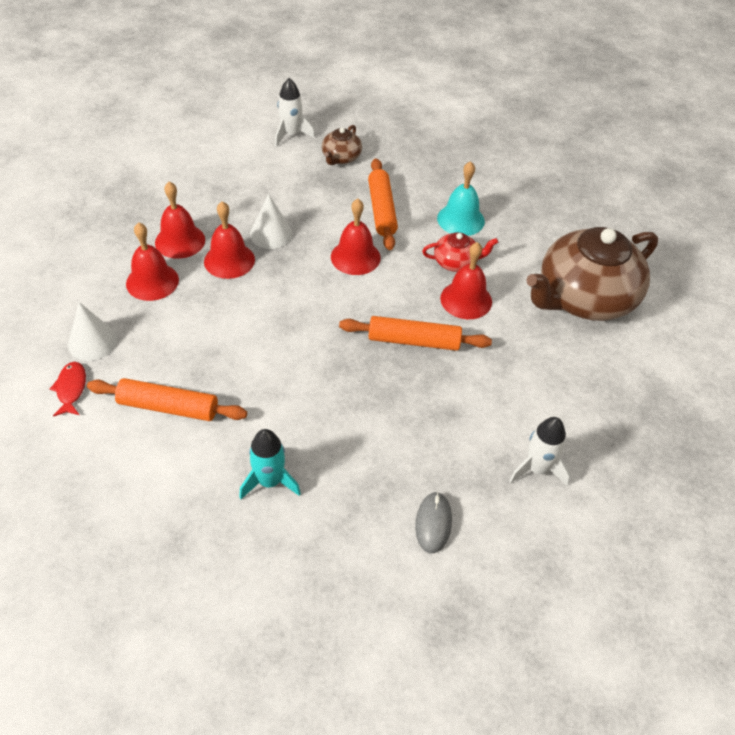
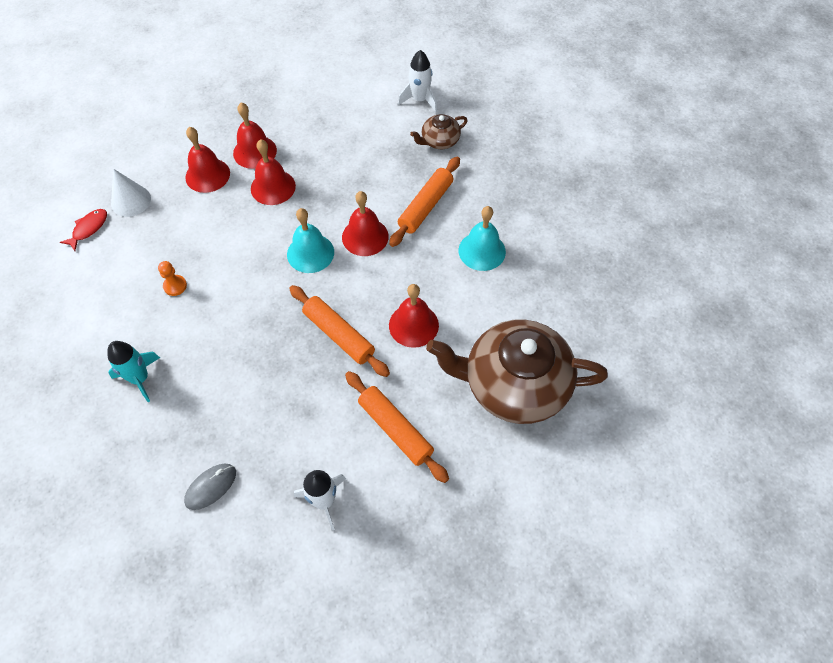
camera: 40 degrees right, 10 degrees up
(168, 407) = (131, 280): orange rolling pin -> orange rolling pin (395, 429)
(220, 387) = (175, 286): none -> orange pawn
(271, 234) = (322, 181): white cone -> none
(321, 293) = (310, 253): none -> turquoise bell
(456, 262) = (439, 287): red teapot -> none

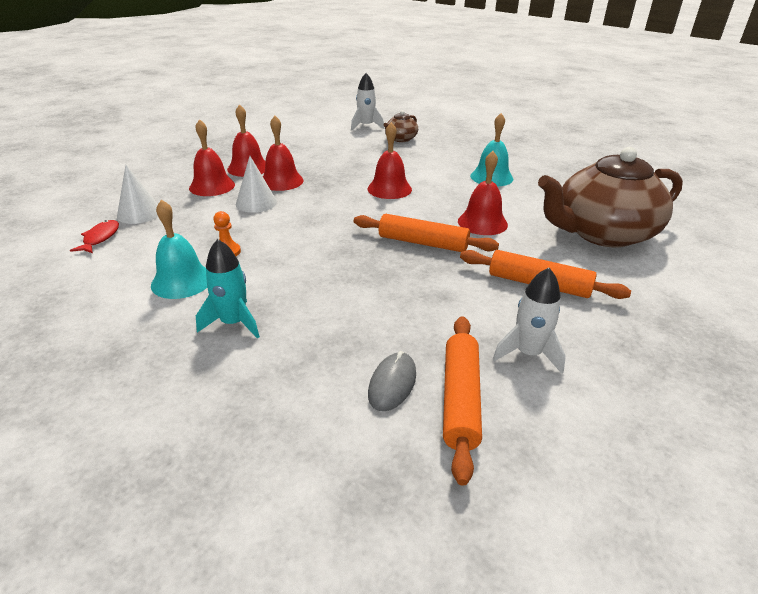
camera: 25 degrees left, 25 degrees down
(232, 218) = (256, 203): none -> white cone
(310, 253) = (349, 206): turquoise bell -> turquoise bell (182, 281)
(426, 206) = (423, 166): orange rolling pin -> orange rolling pin (460, 399)

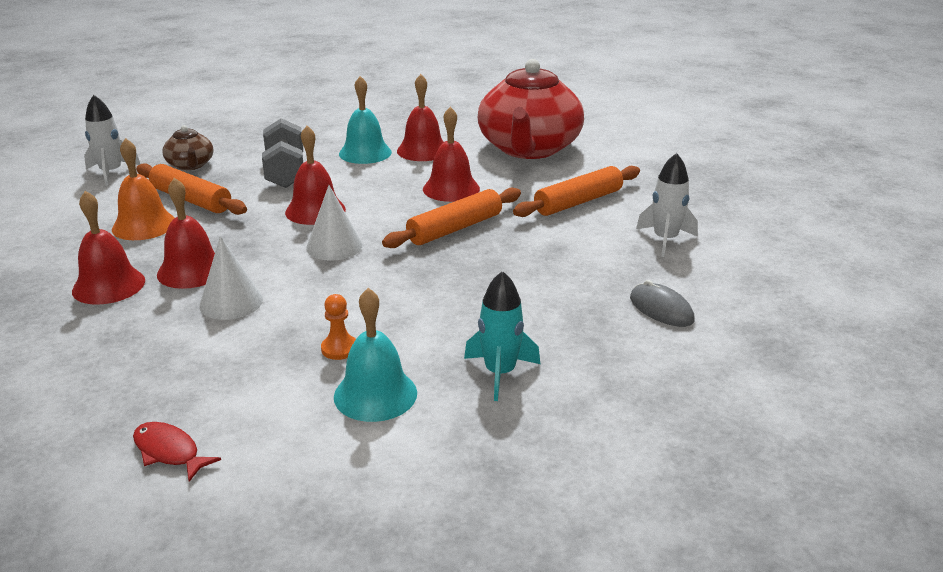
camera: 60 degrees left, 5 degrees down
(139, 213) = (131, 404): white cone -> white cone (334, 246)
(212, 186) = (127, 326): red bell -> red bell (423, 150)
(318, 153) = (144, 225): none -> orange bell
(427, 164) = (285, 172): none -> grey dumbbell
(460, 399) = (699, 285): orange rolling pin -> orange rolling pin (191, 199)
(602, 233) = (529, 148): brown teapot -> red teapot

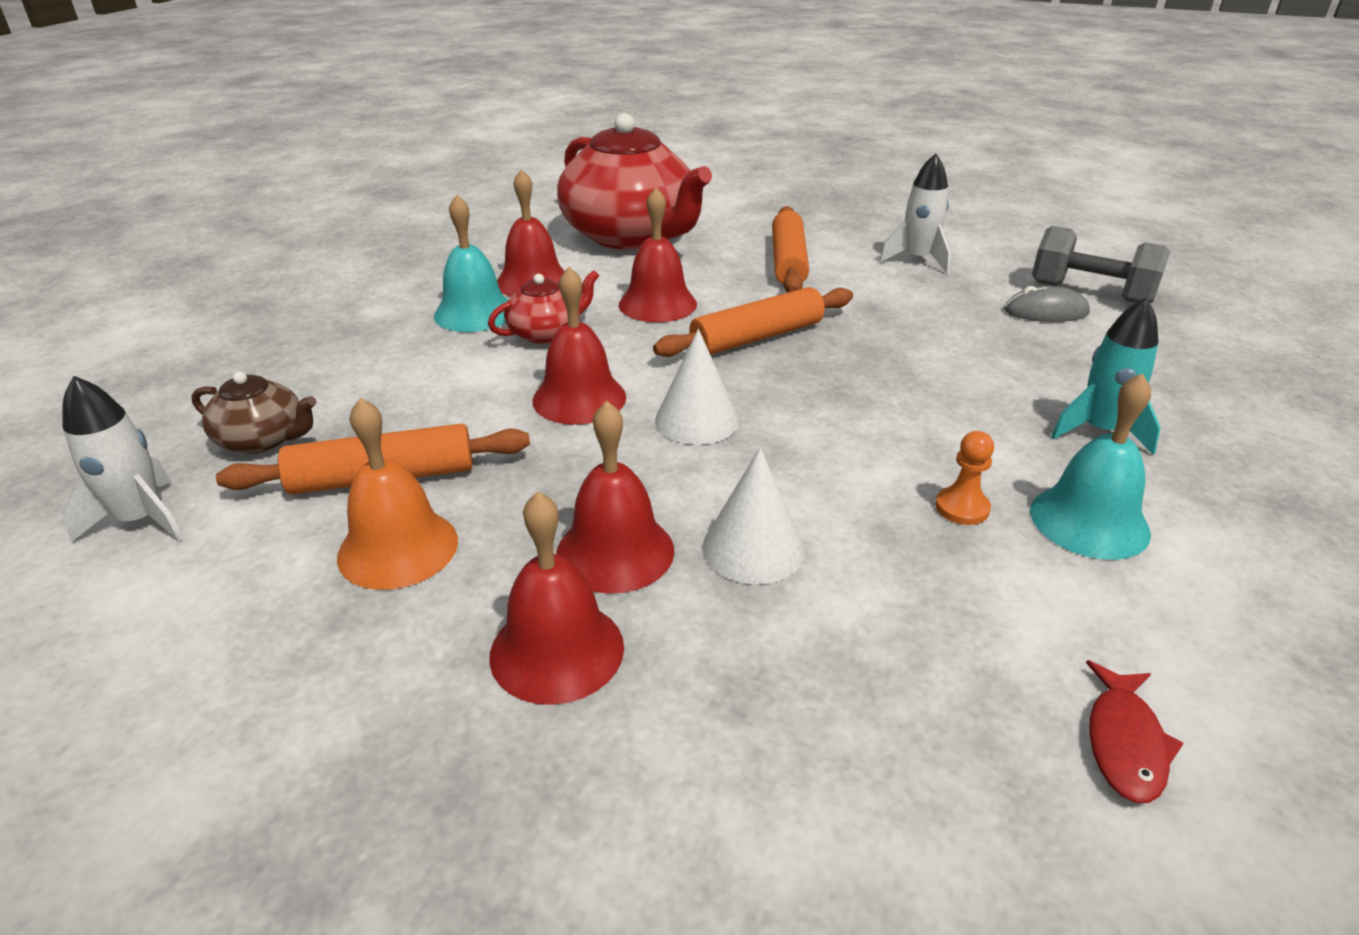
camera: 50 degrees left, 5 degrees up
(169, 452) = (1125, 743): red fish -> red fish turned 60 degrees counterclockwise
(285, 172) = (430, 379): grey dumbbell -> grey dumbbell (1090, 293)
(370, 176) = (546, 333): none -> red teapot
(455, 228) = (756, 337): orange rolling pin -> orange rolling pin turned 60 degrees clockwise

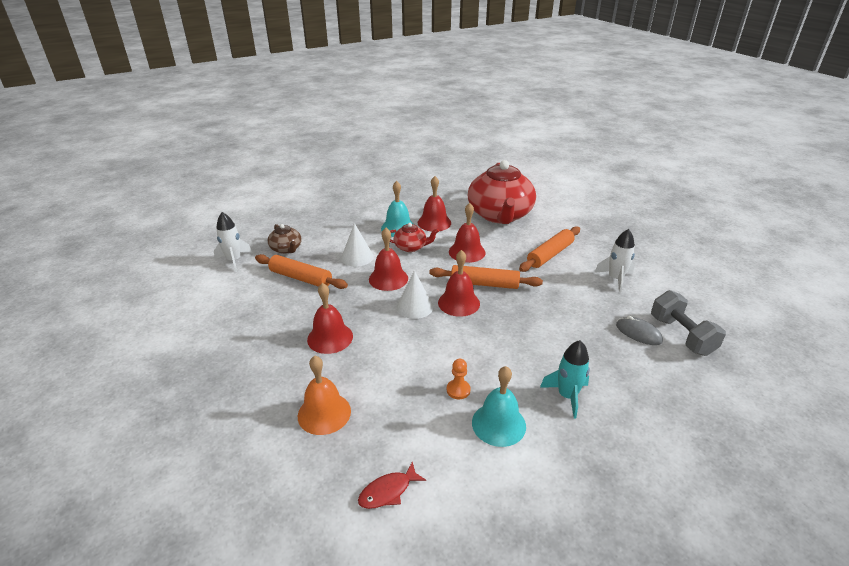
camera: 40 degrees right, 0 degrees up
(398, 548) = (279, 303): orange bell -> orange bell (324, 413)
(557, 650) = (279, 357): red bell -> red bell (459, 303)
(753, 548) = (369, 361): white cone -> white cone (357, 257)

